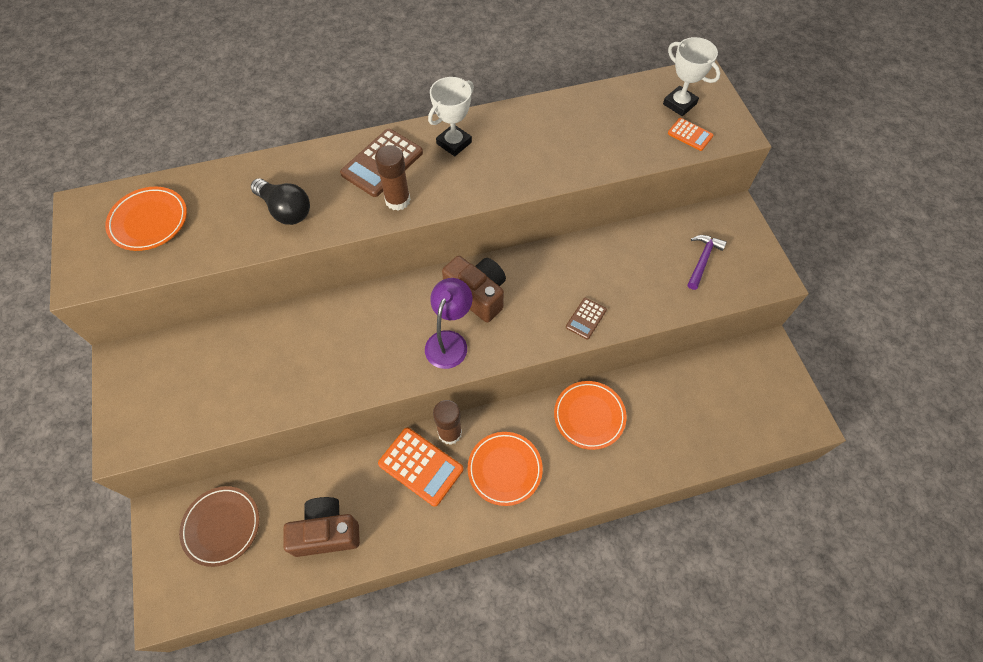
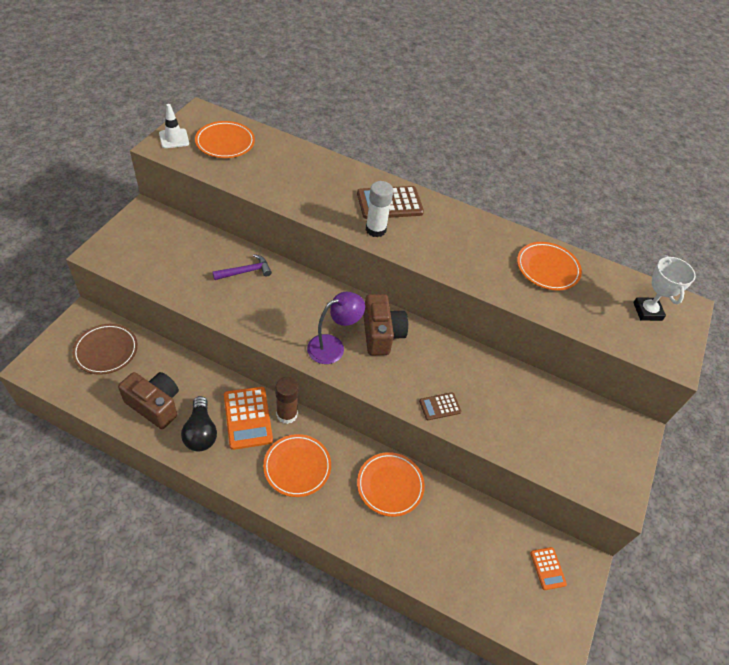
camera: 35 degrees right, 10 degrees down
(86, 259) = (174, 138): none -> white traffic cone
(285, 210) = (303, 188): black light bulb -> black light bulb (201, 432)
(397, 200) = (375, 229): brown glue stick -> white glue stick
(454, 143) = (449, 223): white trophy -> none
(573, 124) = (547, 269): none -> orange plate
(690, 135) = (633, 336): orange calculator -> orange calculator (547, 568)
(702, 260) = (572, 440): purple hammer -> purple hammer (245, 271)

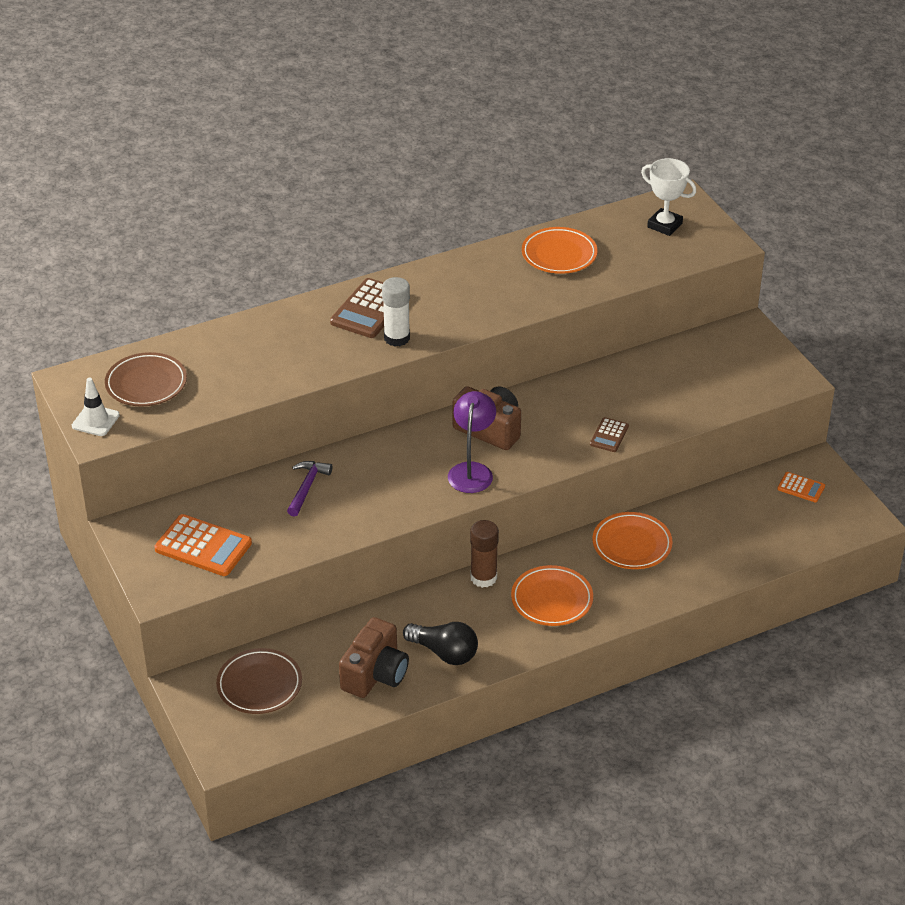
camera: 45 degrees left, 10 degrees down
(155, 405) = (375, 674): brown camera -> brown camera turned 135 degrees clockwise
(225, 143) = (146, 384): orange plate -> brown plate
(248, 418) = (460, 609): orange calculator -> orange calculator (203, 546)

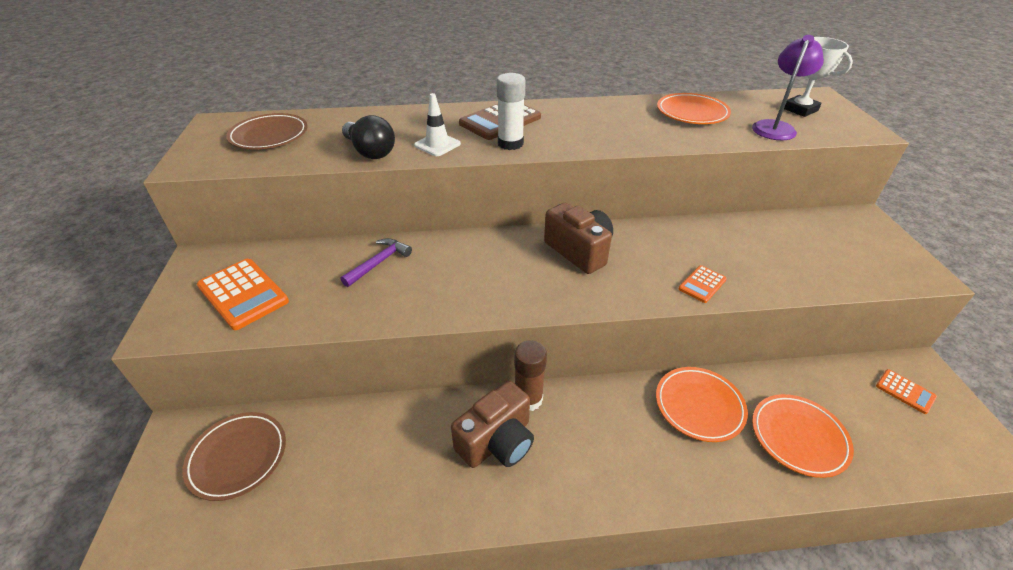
camera: 20 degrees right, 0 degrees up
(95, 420) = (198, 153): white traffic cone -> white traffic cone (437, 145)
(375, 674) = (358, 485): brown camera -> brown camera (497, 441)
(444, 652) = (445, 481): black light bulb -> black light bulb (370, 151)
(472, 471) = (544, 285): purple lamp -> purple lamp (775, 127)
(552, 599) = (591, 448): orange plate -> orange plate (798, 437)
(609, 435) = (702, 284): brown calculator -> orange calculator

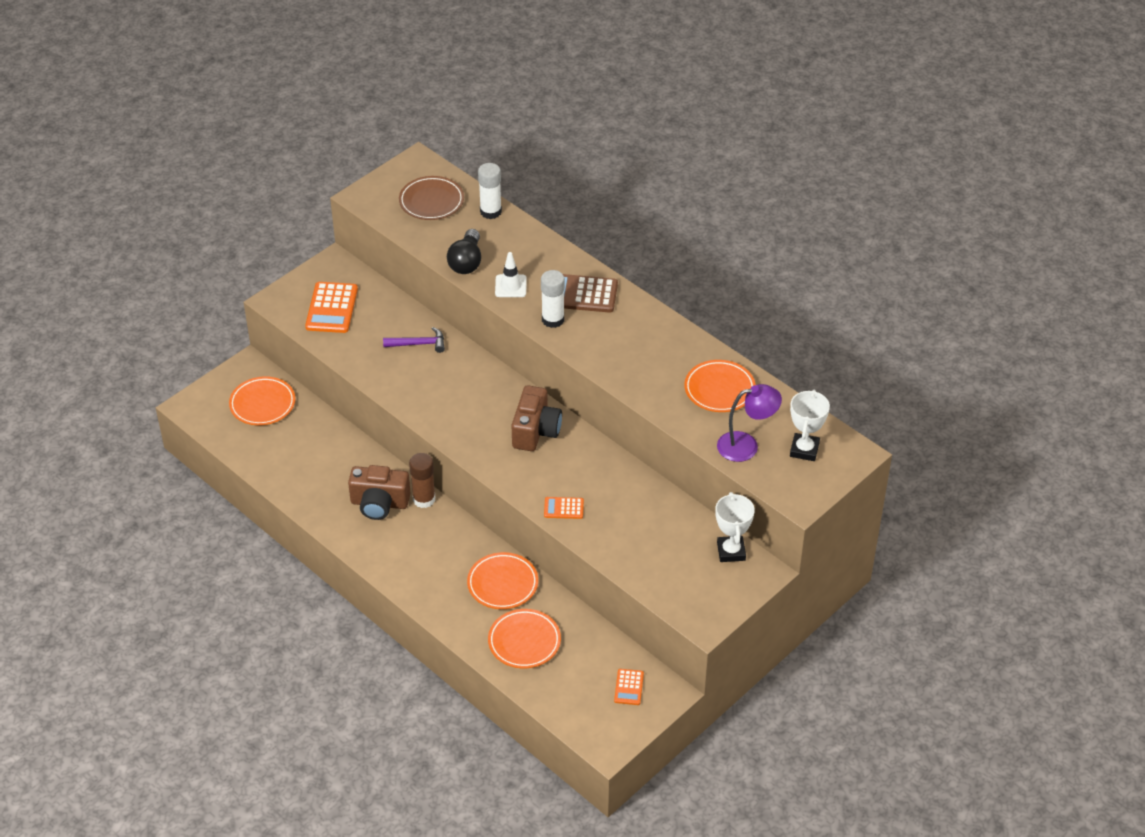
camera: 50 degrees right, 5 degrees up
(238, 457) = (262, 404): brown plate -> orange plate
(337, 117) = (490, 211): none -> white glue stick
(829, 221) = (731, 551): none -> white trophy

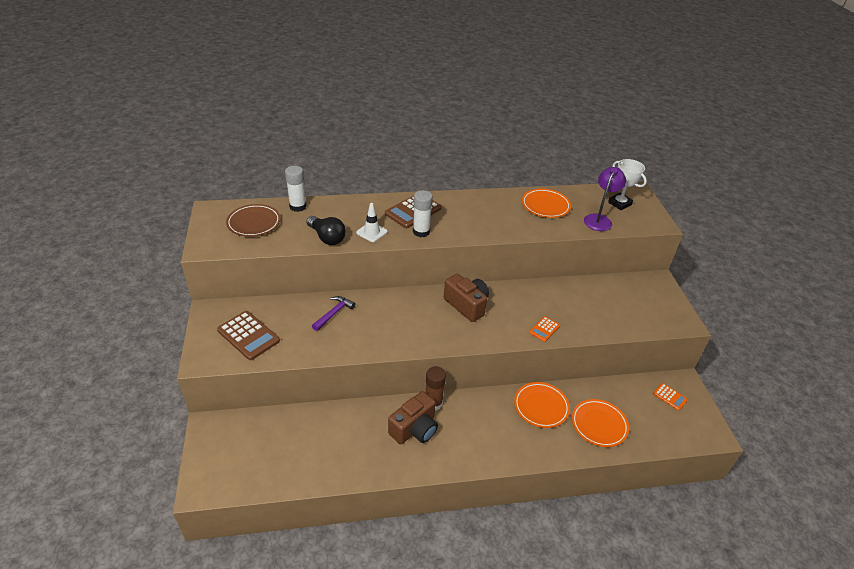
camera: 55 degrees left, 5 degrees down
(262, 404) = (253, 440): orange plate -> none
(331, 308) = (248, 335): orange calculator -> brown calculator
(731, 551) = (634, 283): white trophy -> none

